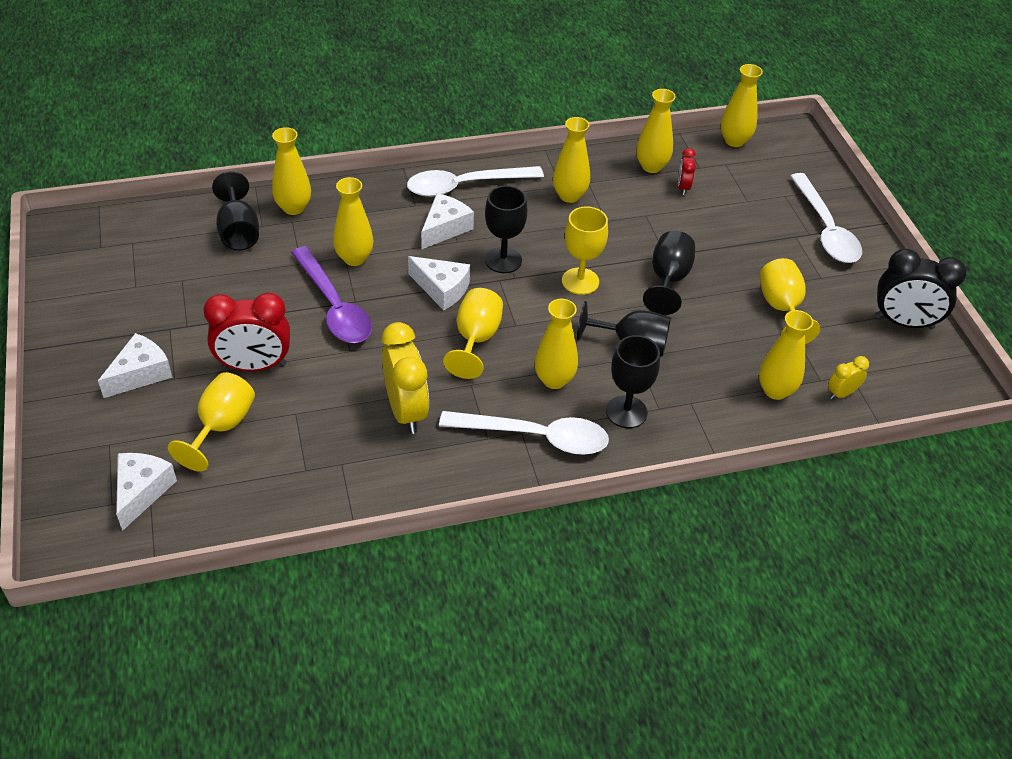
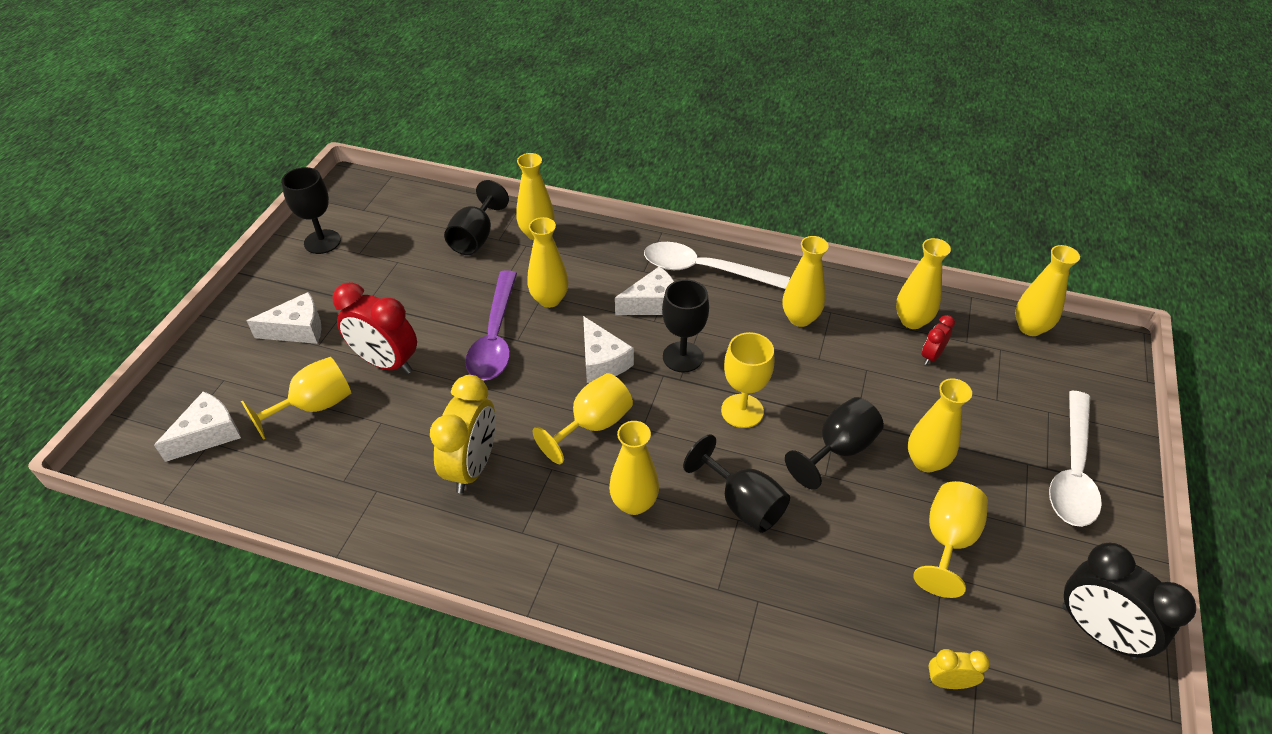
camera: 35 degrees right, 0 degrees up
(535, 437) = (567, 555): white spoon -> none
(626, 412) = (680, 575): black goblet -> black goblet (322, 242)
(775, 390) = (867, 636): yellow vase -> yellow vase (926, 461)

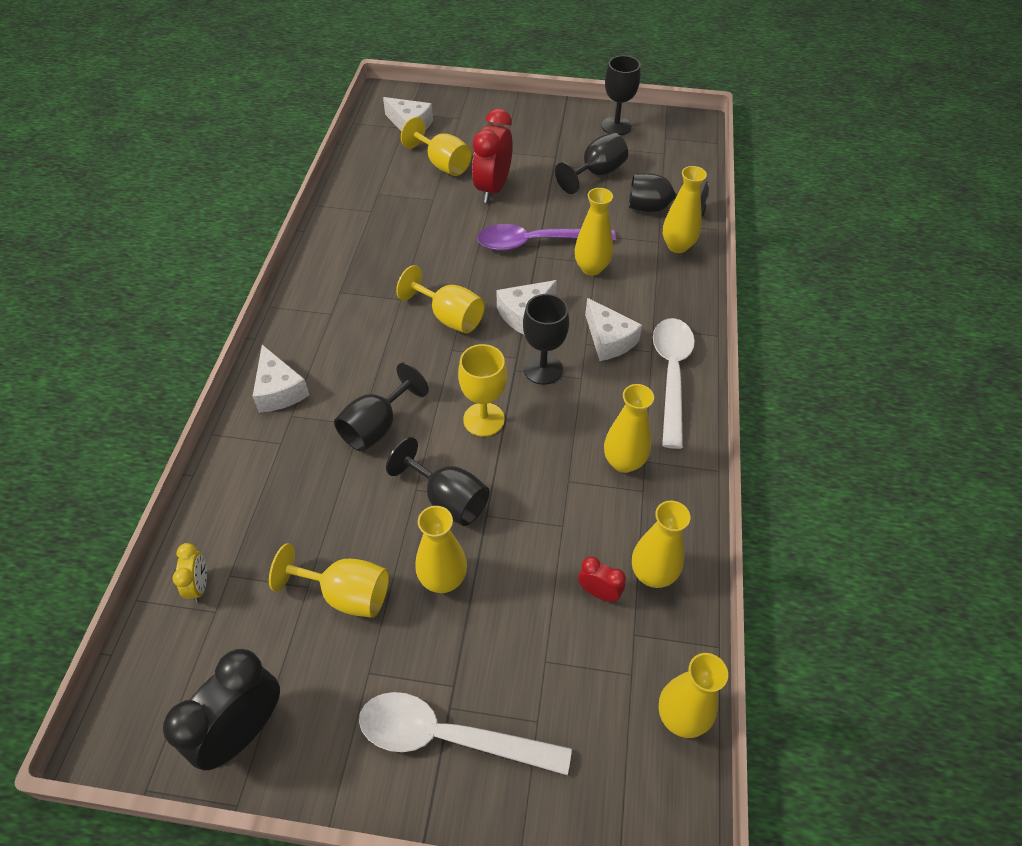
camera: 80 degrees right, 5 degrees up
(298, 329) = (516, 138): white cheese -> white cheese (279, 390)
(399, 271) = (596, 173): none -> black goblet
(472, 466) = (397, 254): yellow clock -> none
(634, 503) = (371, 353): yellow vase -> none

